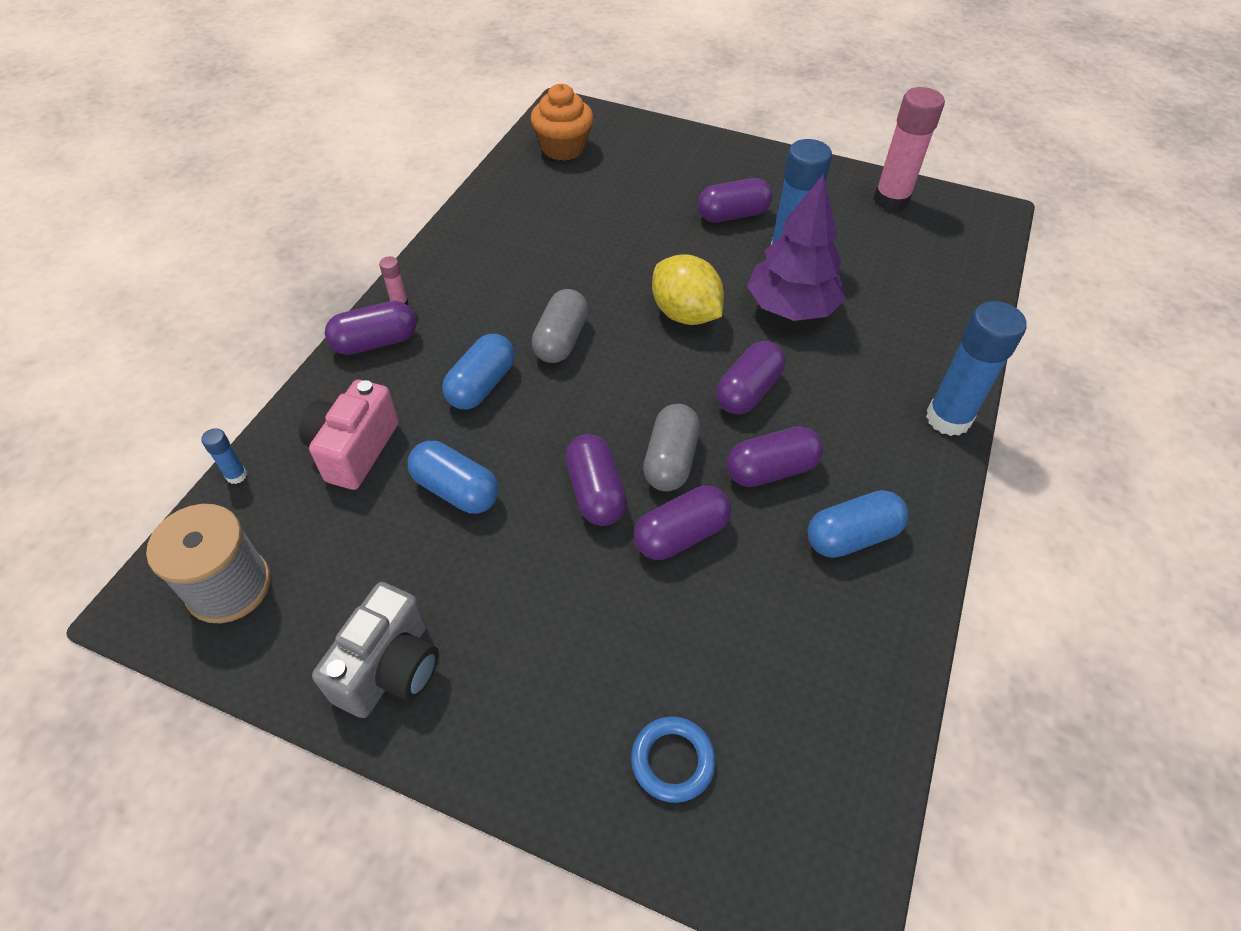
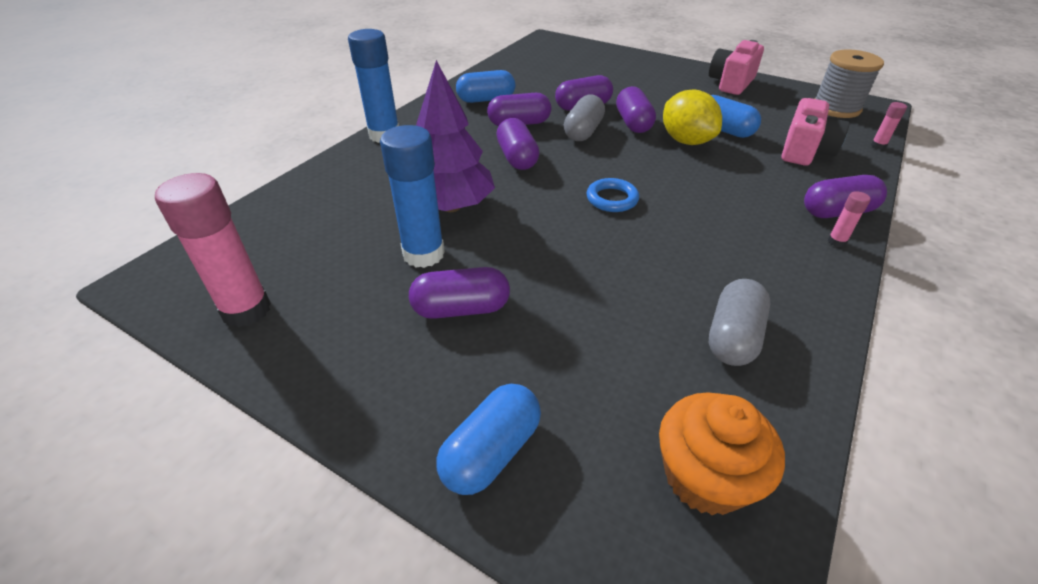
camera: 170 degrees left, 10 degrees down
(236, 475) = (878, 146): blue glue stick -> pink glue stick
(390, 668) = (731, 83): grey camera -> pink camera
(481, 385) = (727, 177): blue capsule -> blue capsule (491, 452)
(561, 340) = (666, 200): grey capsule -> grey capsule (733, 337)
(672, 761) = (599, 59): blue ring -> blue ring (612, 199)
(685, 314) = (551, 210): yellow lemon -> yellow lemon (686, 141)
(748, 391) = (517, 158): purple capsule -> purple capsule turned 60 degrees counterclockwise

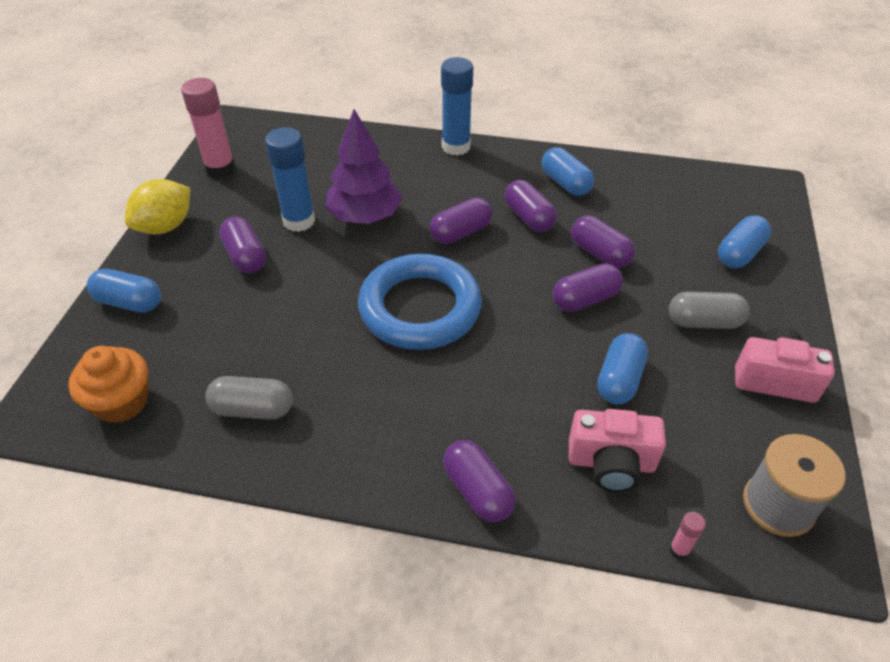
camera: 70 degrees right, 5 degrees up
(583, 131) = (540, 265): grey capsule -> grey capsule (704, 322)
(610, 64) = (739, 253): none -> blue capsule
(612, 199) = (420, 308): blue ring -> blue ring, size x2.40
(686, 141) = (569, 348): yellow lemon -> yellow lemon (165, 226)
(836, 242) = (417, 487): pink glue stick -> none

